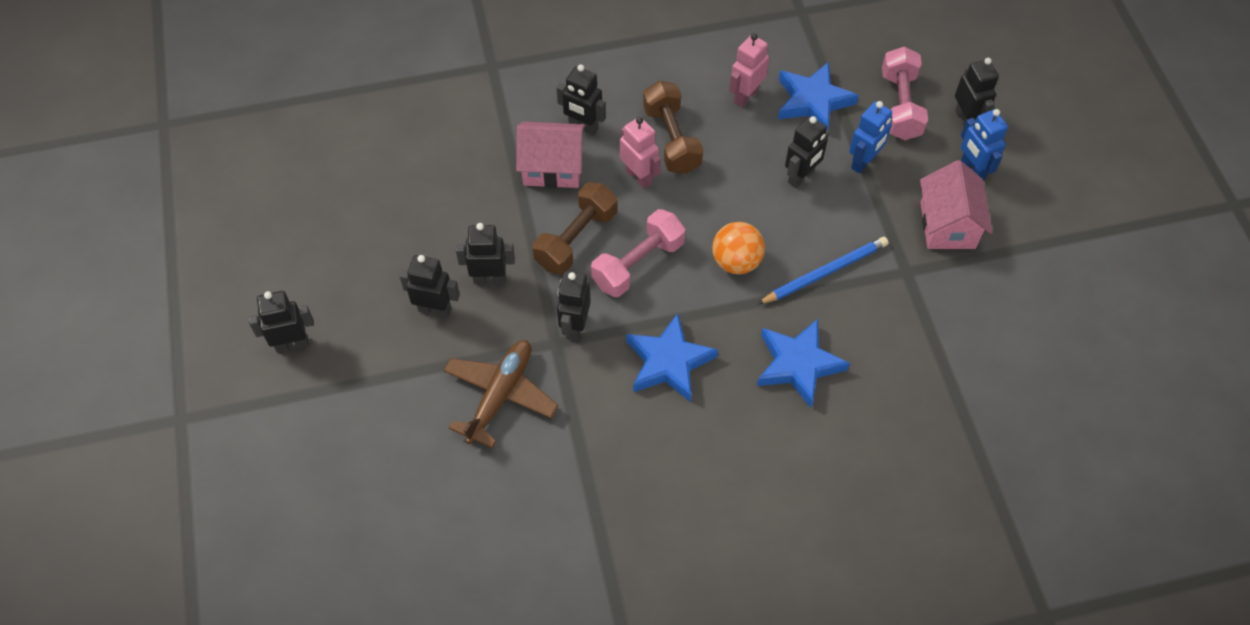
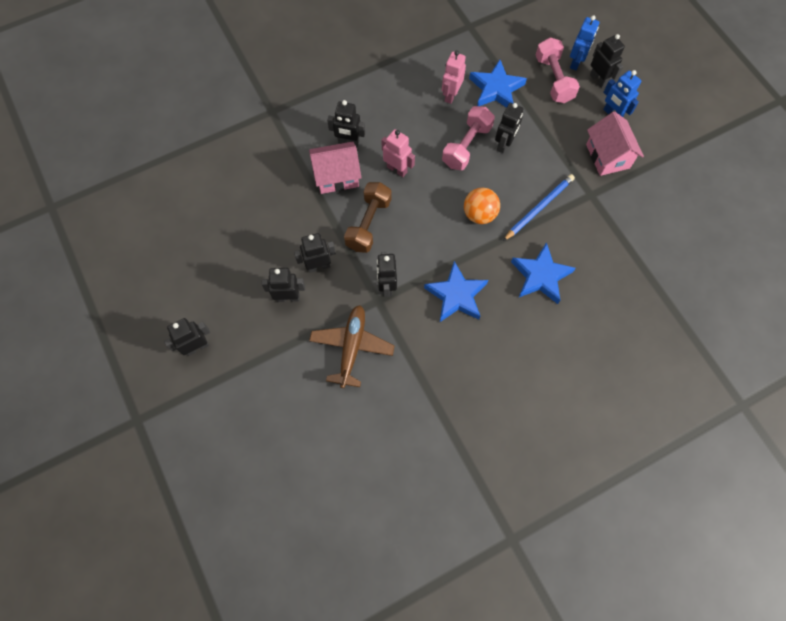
camera: 15 degrees left, 10 degrees up
(638, 264) = (415, 231): pink dumbbell -> pink dumbbell (466, 146)
(672, 139) = (411, 137): brown dumbbell -> none
(863, 162) = (541, 124): blue robot -> blue robot (576, 62)

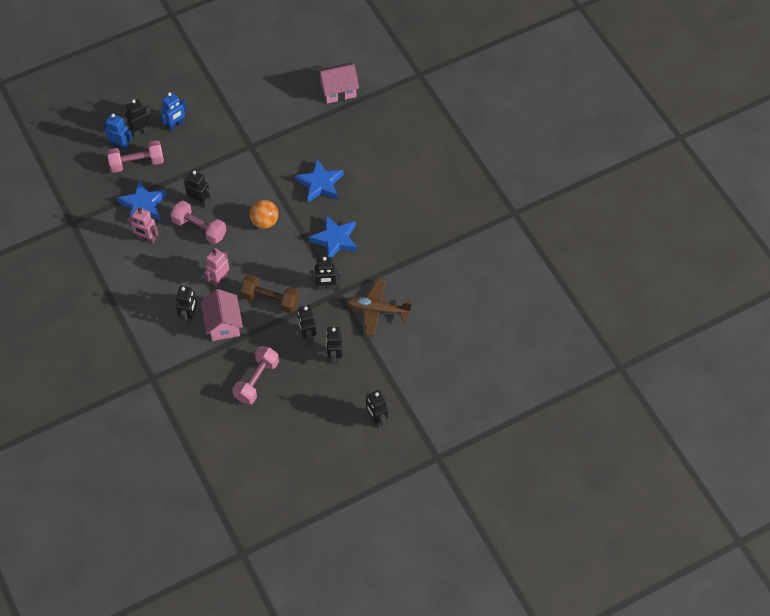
camera: 90 degrees left, 10 degrees down
(260, 213) = (256, 380): none -> pink dumbbell
(539, 208) = (261, 181): blue pencil -> none
(607, 156) = (216, 132): pink house -> pink house (338, 90)

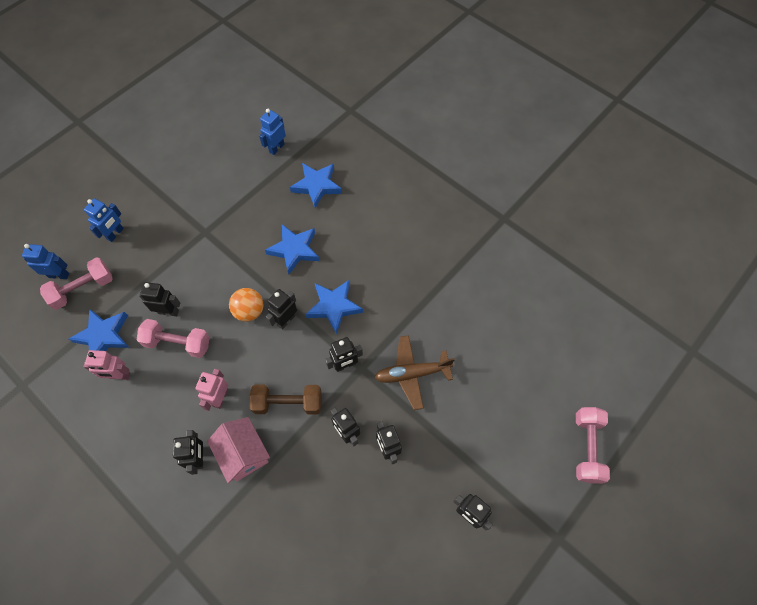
camera: 20 degrees left, 5 degrees up
(140, 132) = (77, 253): black robot -> black robot (286, 320)
(256, 380) = (309, 515): pink dumbbell -> pink dumbbell (587, 447)
(338, 90) = (276, 148): pink house -> blue robot
(360, 135) = (317, 186): none -> blue star

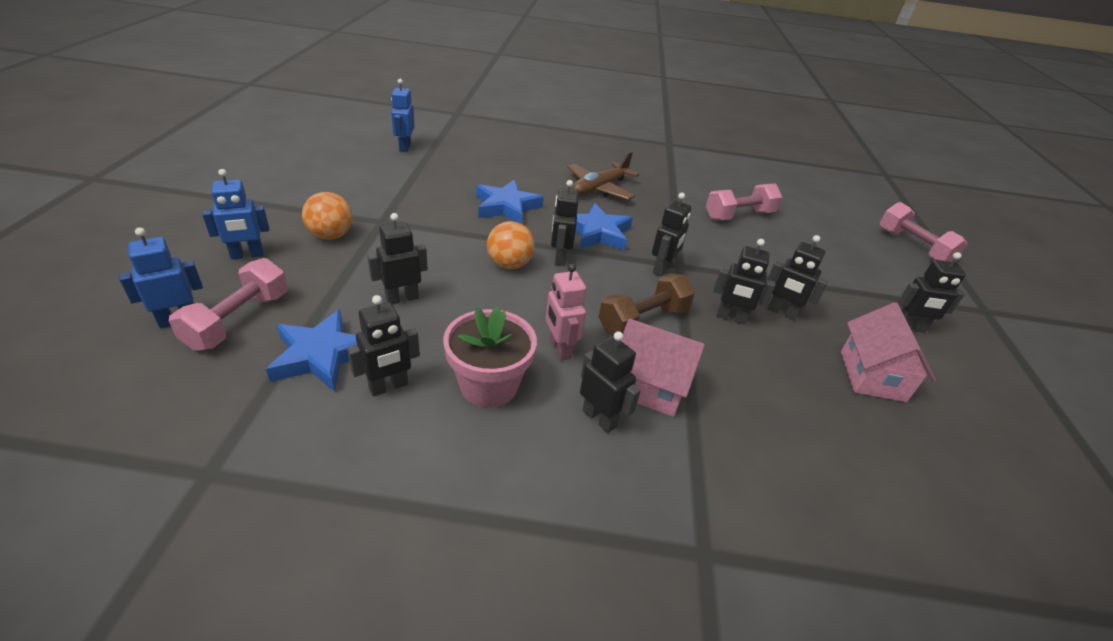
camera: 40 degrees left, 25 degrees down
(115, 234) = (247, 255): blue robot -> blue robot turned 75 degrees clockwise
(119, 376) = (389, 387): pink robot -> black robot
(164, 403) = (489, 385): none -> pink flower pot
(167, 234) = (331, 235): none -> orange ball
(178, 343) = (446, 322): pink dumbbell -> pink dumbbell (739, 215)
(317, 186) = (479, 161): blue star -> none
(388, 530) = (872, 376): none -> pink house
(412, 374) = (728, 253): brown plane -> brown plane (599, 188)

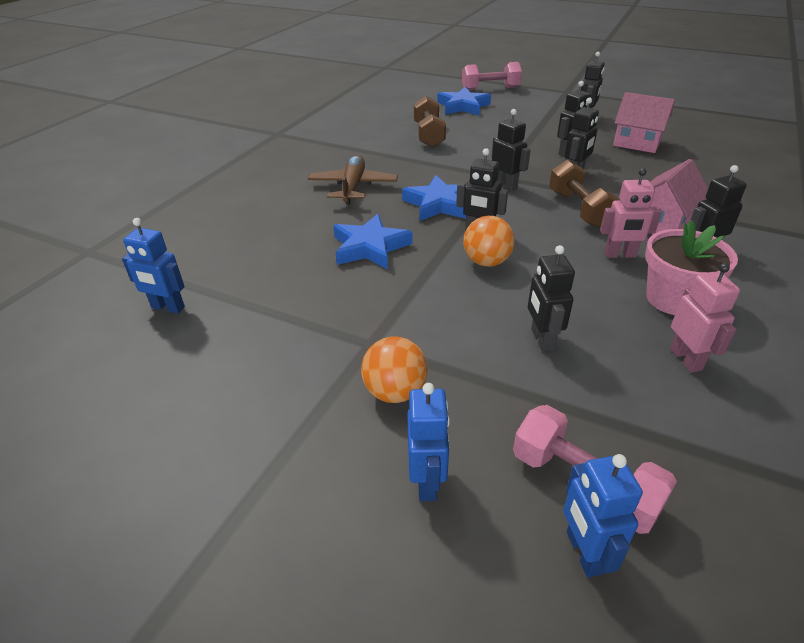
camera: 65 degrees left, 0 degrees up
(321, 355) = (644, 406): blue star -> blue star (463, 106)
(389, 387) = (686, 359): black robot -> pink robot
(599, 188) = (353, 187): brown plane -> brown plane turned 150 degrees counterclockwise
(739, 215) = (428, 135): pink dumbbell -> brown dumbbell

